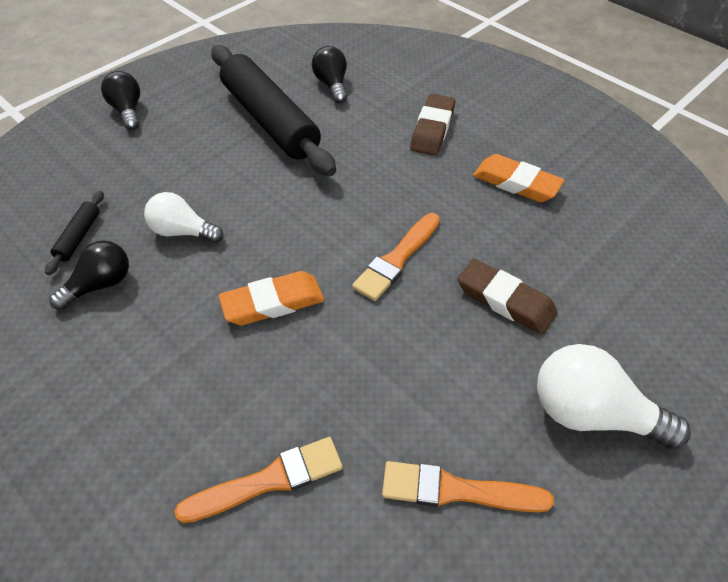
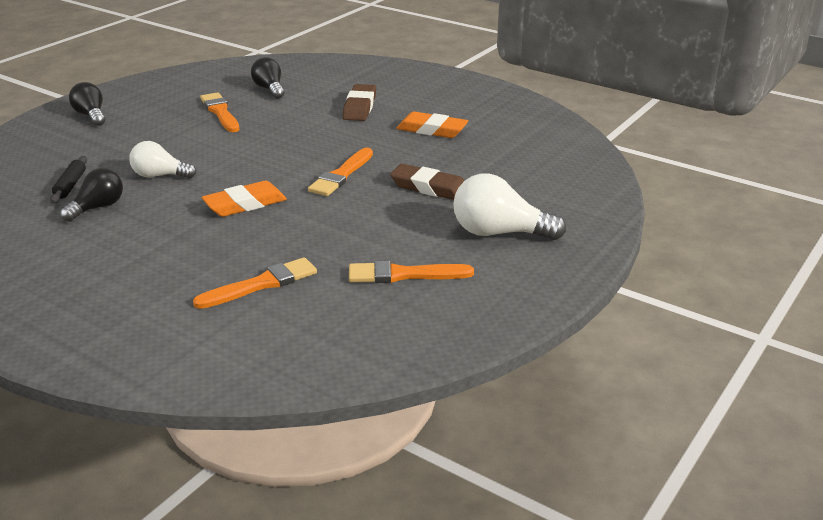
camera: 10 degrees left, 20 degrees down
(270, 120) = (220, 112): black rolling pin -> orange brush

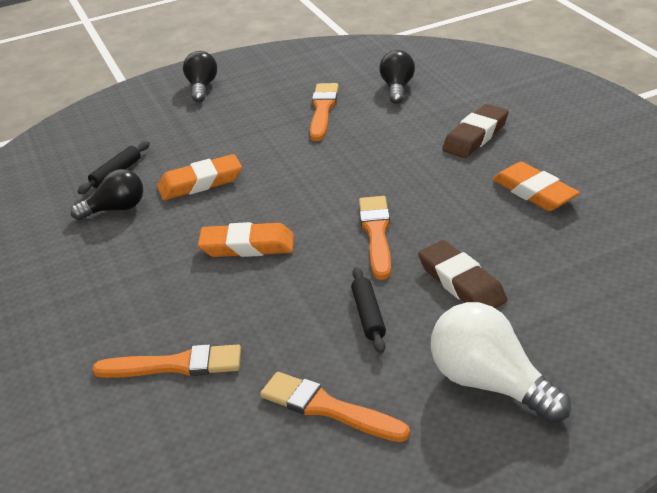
camera: 35 degrees right, 5 degrees up
(160, 176) = (200, 183): white light bulb -> orange eraser
(341, 175) = (376, 233): orange brush -> orange brush turned 120 degrees clockwise
(382, 220) = (368, 315): none -> black rolling pin

